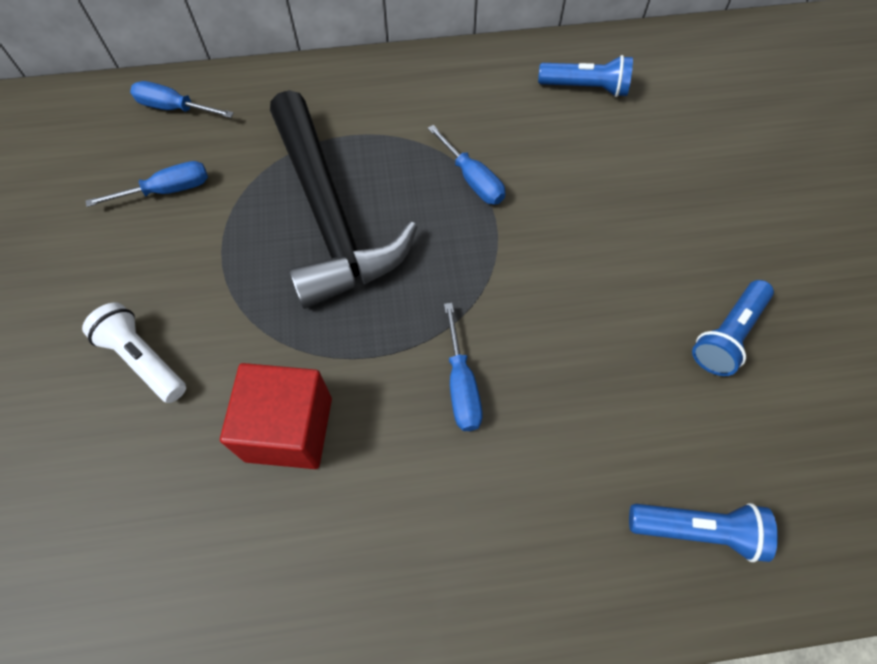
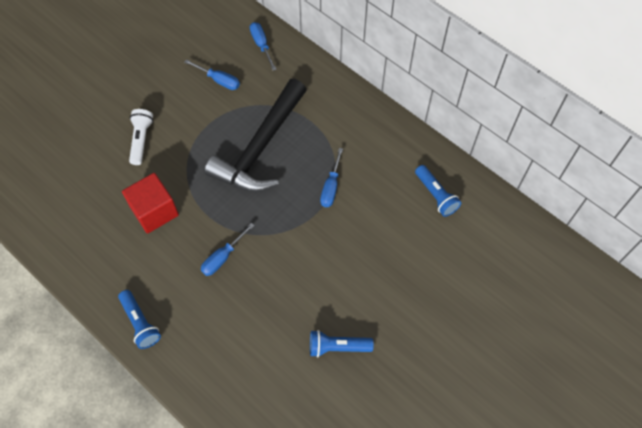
camera: 50 degrees right, 0 degrees up
(697, 529) = (230, 387): blue flashlight -> blue flashlight (140, 323)

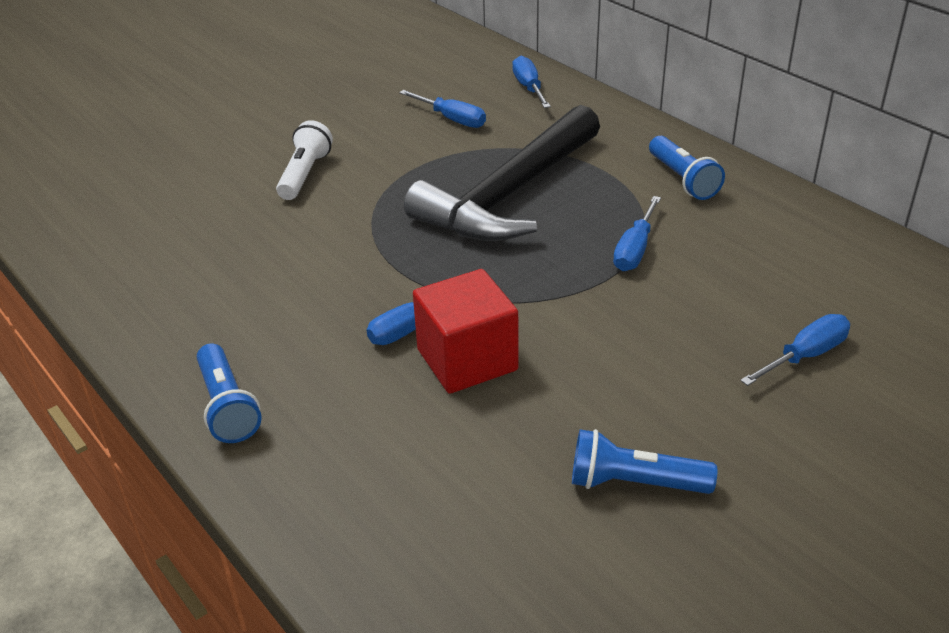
camera: 10 degrees right, 25 degrees down
(154, 211) = (302, 257): red cube -> red cube (467, 360)
(415, 257) = (806, 355): none -> blue screwdriver
(436, 195) = (842, 273): blue flashlight -> blue flashlight (683, 180)

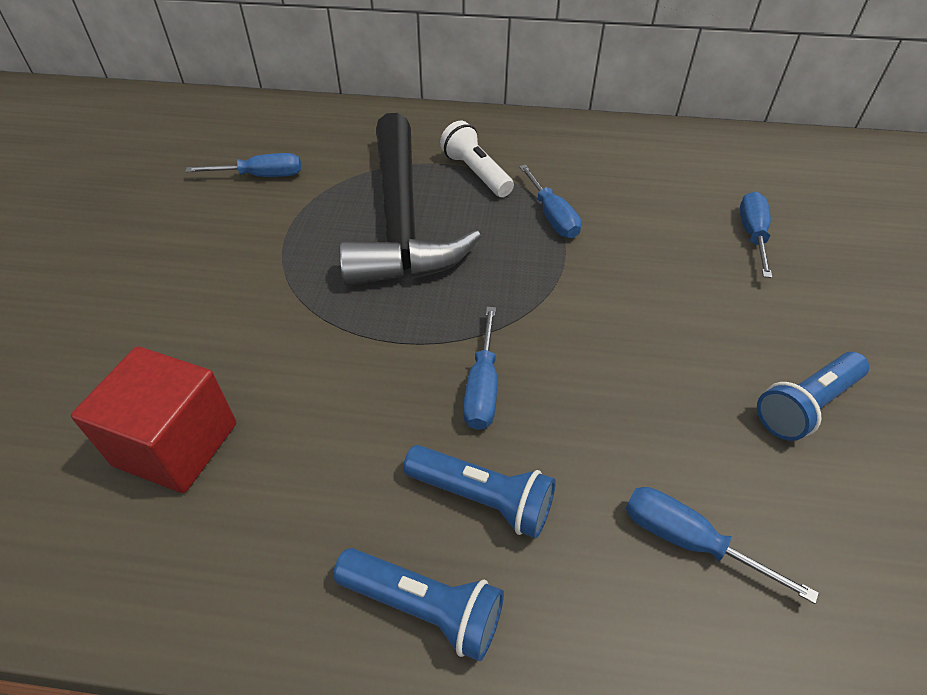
camera: 45 degrees left, 10 degrees up
(304, 174) = (177, 298): white flashlight -> white flashlight (476, 173)
(467, 360) = (565, 388): red cube -> red cube (176, 444)
(529, 87) = (294, 121): blue screwdriver -> blue screwdriver (687, 540)
(683, 180) = (509, 145): blue flashlight -> blue flashlight (483, 498)

